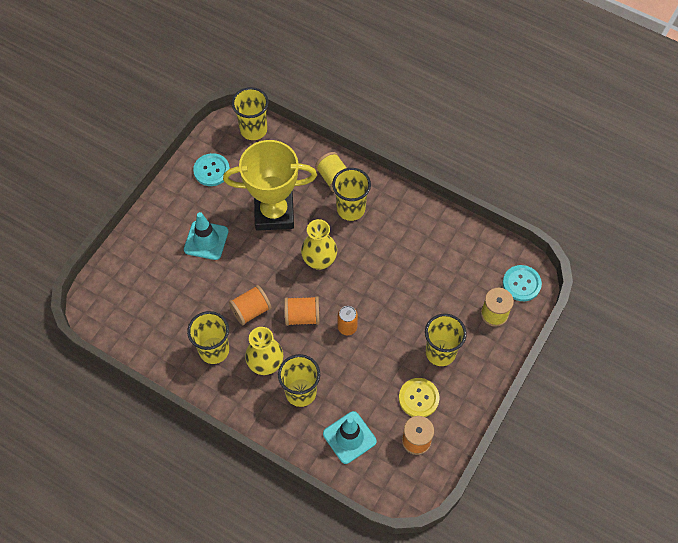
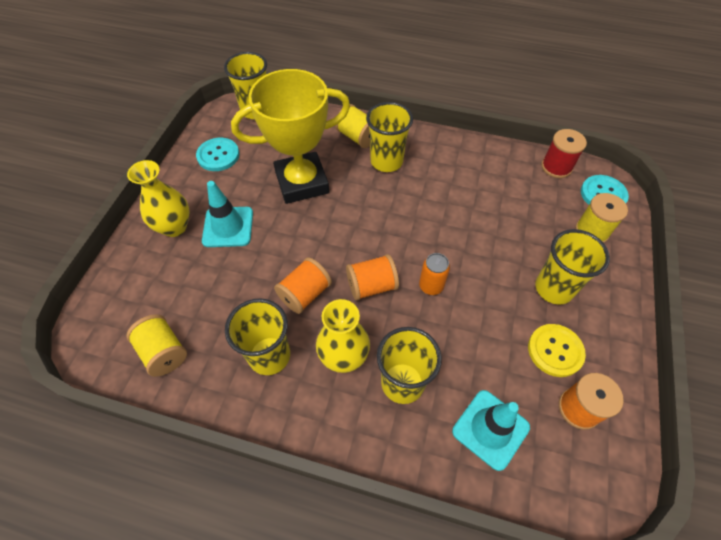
camera: 15 degrees left, 5 degrees down
(142, 329) = (164, 352): none -> yellow spool
(319, 260) = (370, 219): yellow vase -> yellow vase (174, 227)
(494, 248) = (556, 167): none -> red spool

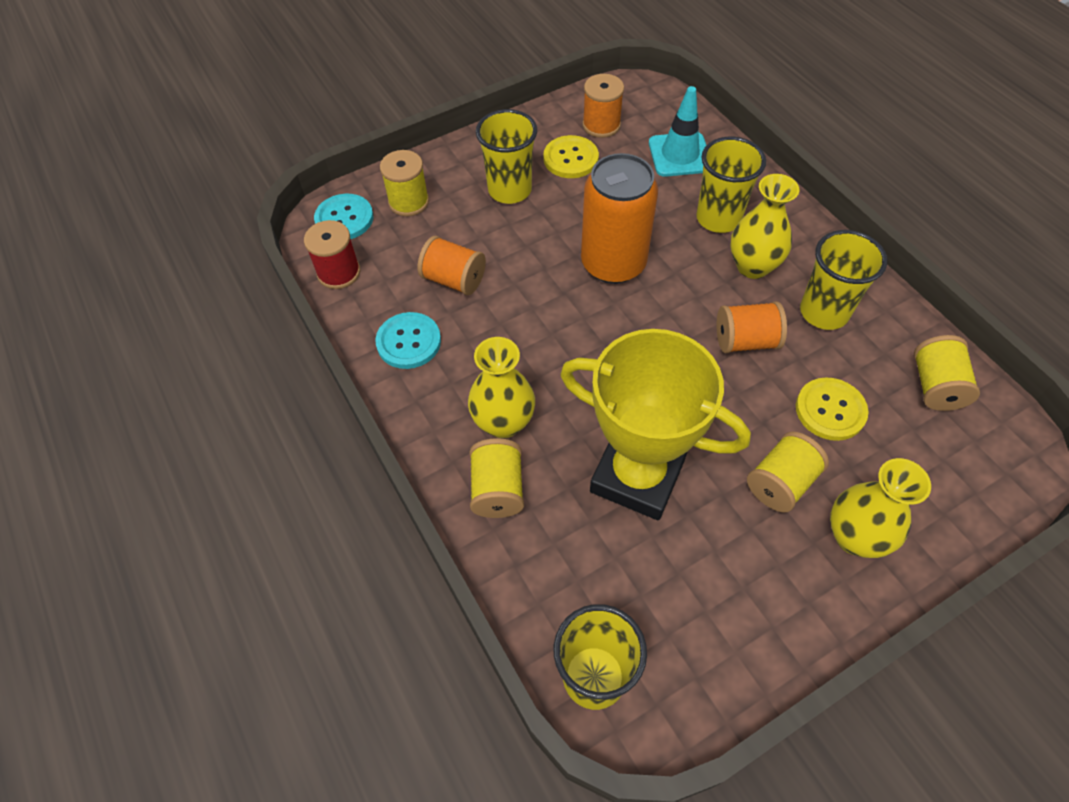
camera: 135 degrees left, 0 degrees up
(218, 155) = (721, 622): turquoise button -> turquoise button (408, 342)
(224, 286) = (830, 410): none -> yellow button
(228, 227) = (781, 482): turquoise traffic cone -> yellow spool
(371, 286) = (670, 302): orange spool -> orange spool (454, 279)
(386, 161) = (503, 422): yellow cup -> yellow vase
(431, 286) = (613, 263): orange can -> orange can, size x2.15

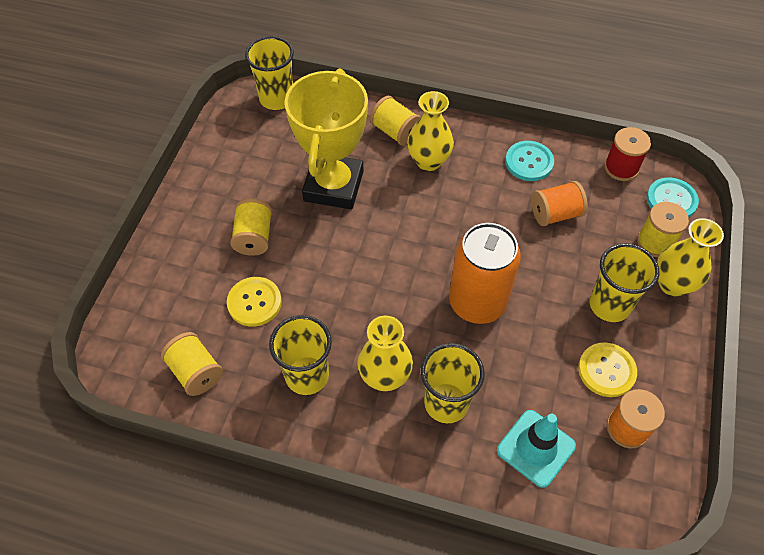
camera: 135 degrees right, 0 degrees up
(637, 476) = (333, 186): yellow trophy -> yellow trophy turned 60 degrees counterclockwise
(745, 341) = (342, 311): orange spool -> none
(854, 537) = (195, 237): yellow vase -> yellow vase (672, 284)

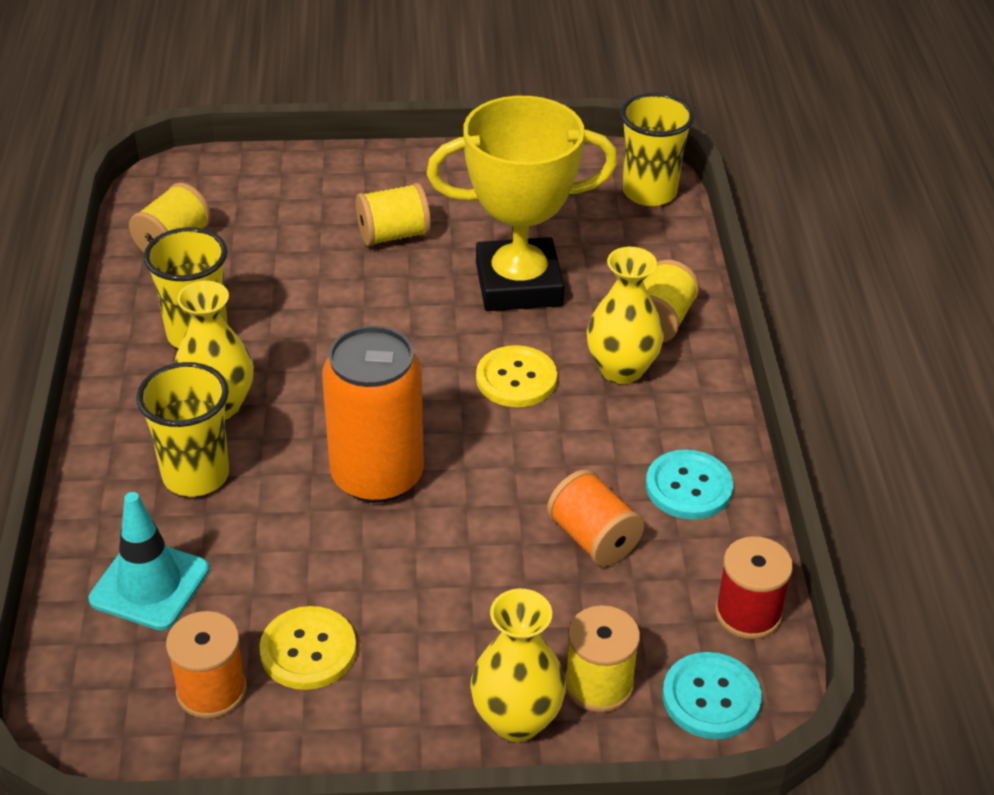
camera: 70 degrees right, 15 degrees down
(254, 302) = (291, 262): yellow button -> yellow button (516, 379)
(609, 305) = (436, 637): yellow cup -> none

